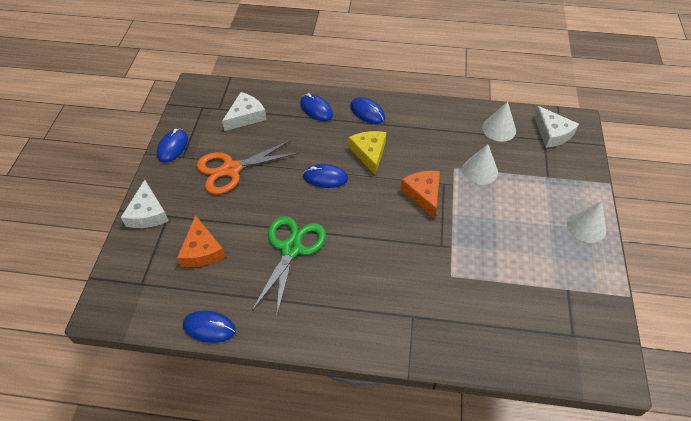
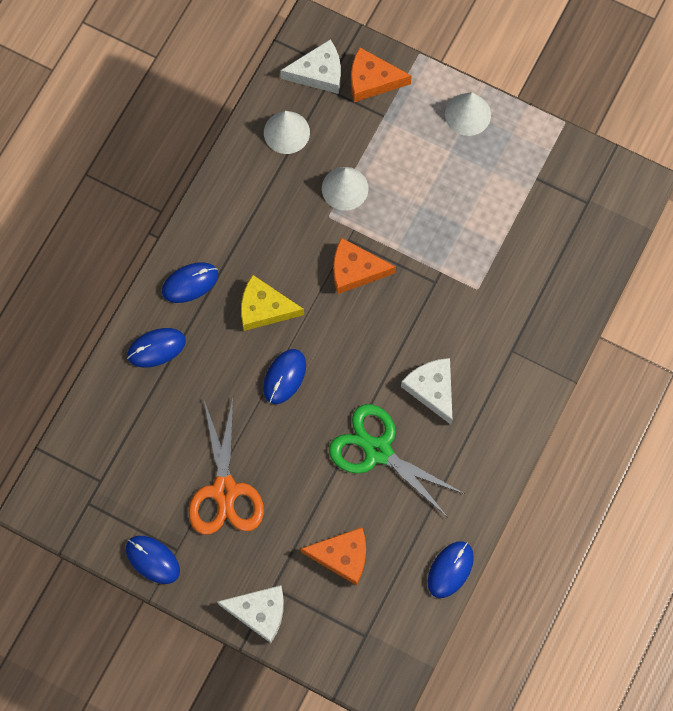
camera: 70 degrees left, 20 degrees up
(246, 116) = (132, 447): white cheese -> white cheese (432, 389)
(569, 162) = (372, 80): none -> orange cheese

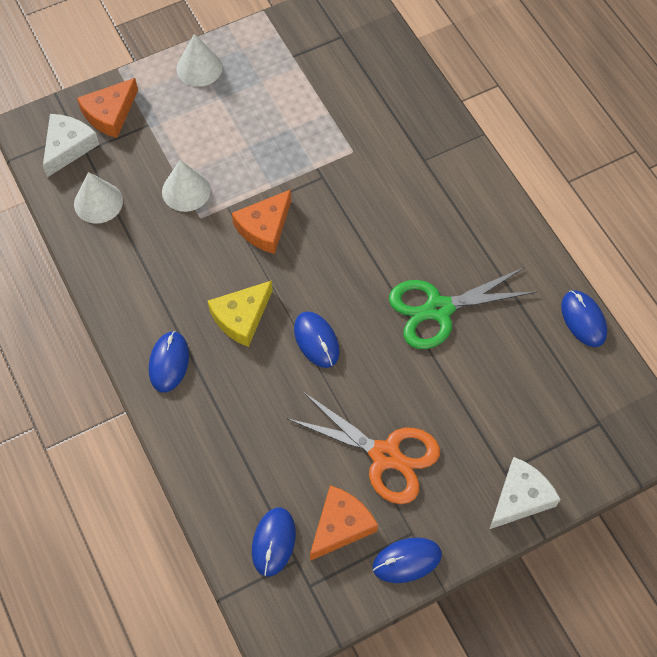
camera: 55 degrees left, 10 degrees down
(156, 348) = (207, 429): blue mouse -> blue mouse (273, 542)
(342, 556) = (514, 396): orange cheese -> orange cheese (340, 525)
(432, 389) = (414, 236): white cheese -> none

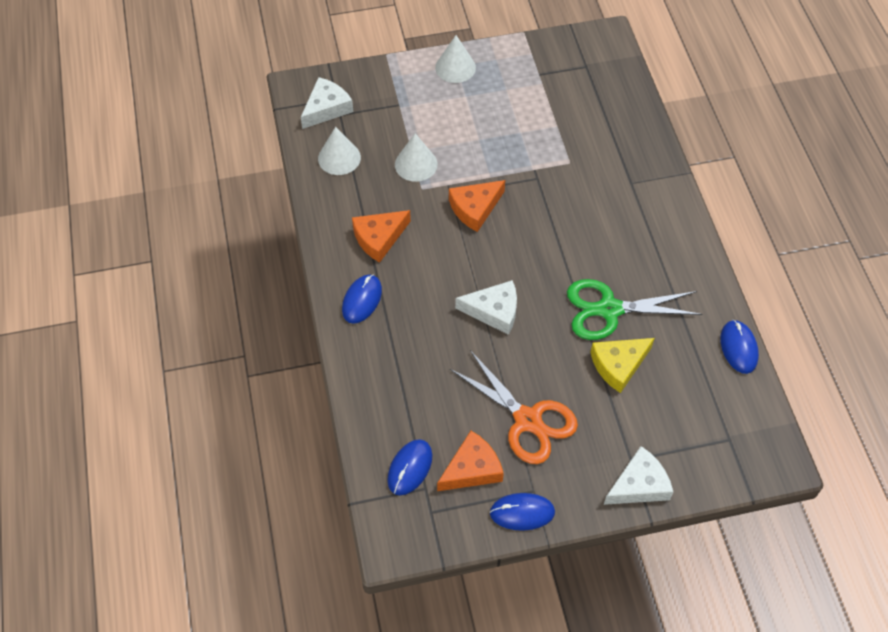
camera: 15 degrees right, 5 degrees down
(110, 114) = (369, 89): orange cheese -> orange cheese (379, 238)
(241, 317) = (434, 277): yellow cheese -> yellow cheese (618, 365)
(316, 340) = (494, 311): blue mouse -> white cheese

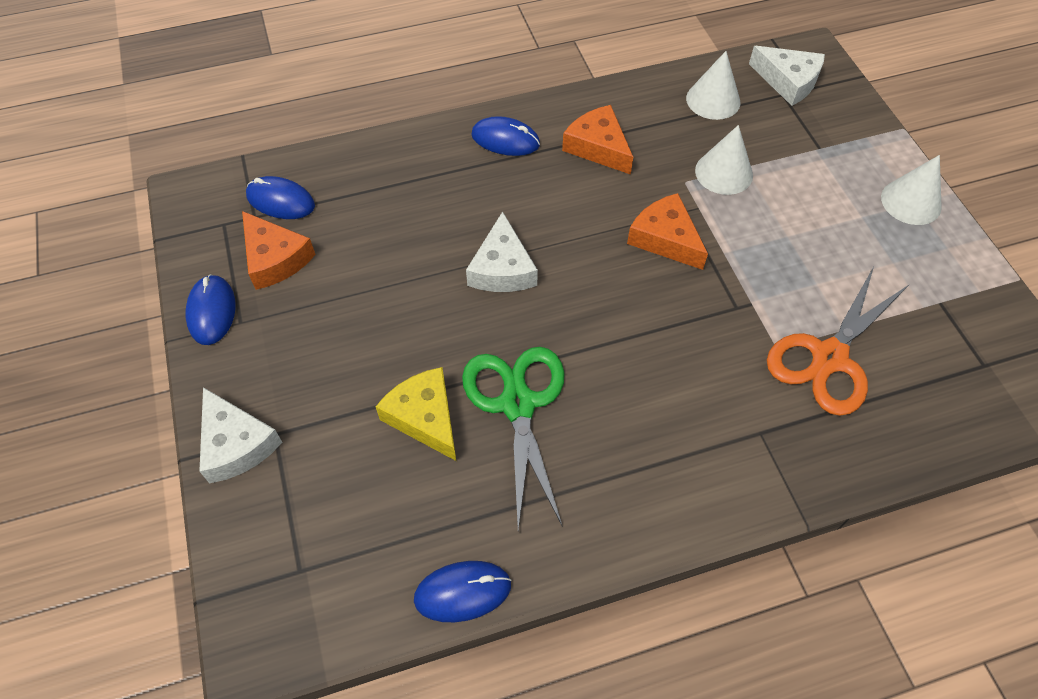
camera: 85 degrees right, 0 degrees up
(527, 420) = (339, 312): orange scissors -> orange scissors (829, 358)

